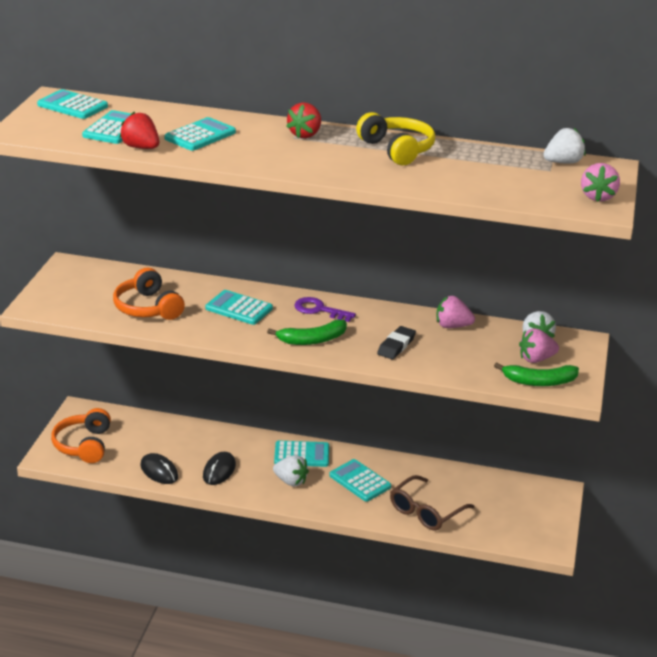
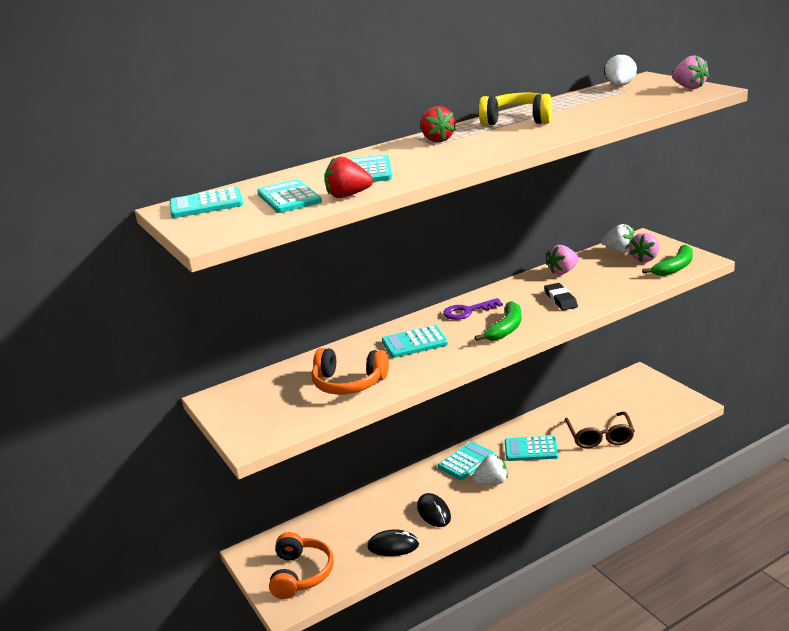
camera: 40 degrees left, 5 degrees down
(84, 445) = (301, 574): orange headphones -> orange headphones turned 135 degrees counterclockwise

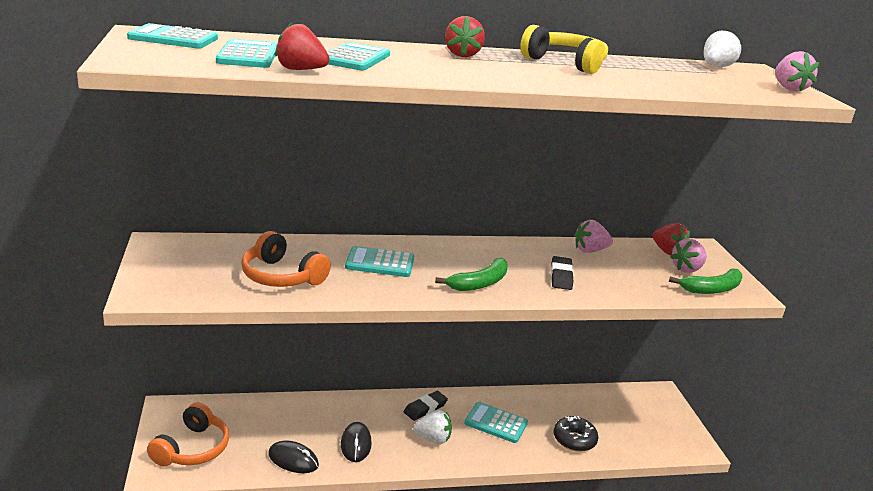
camera: 15 degrees right, 0 degrees up
(466, 461) = (425, 408): turquoise calculator -> black eraser
(467, 311) = (459, 253): purple key -> none
(600, 437) = (574, 440): brown glasses -> black donut
(619, 251) = (667, 252): white strawberry -> red strawberry

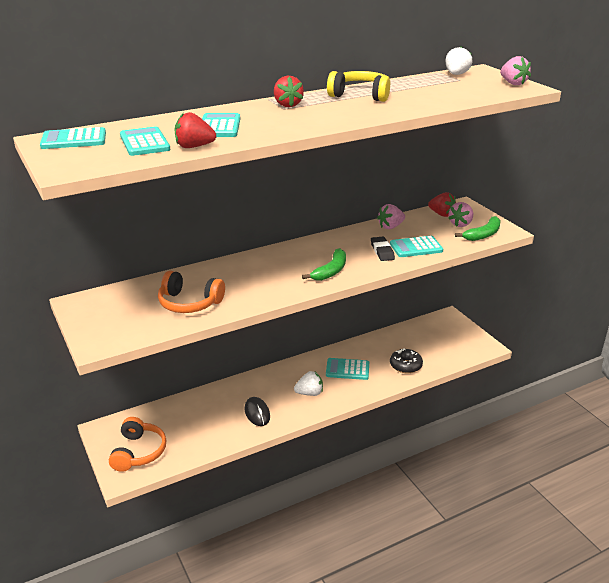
camera: 15 degrees left, 5 degrees up
(293, 460) = (218, 437): black mouse -> none
(380, 263) = (252, 274): turquoise calculator -> turquoise calculator (416, 247)
(425, 408) = (293, 373): black eraser -> none

